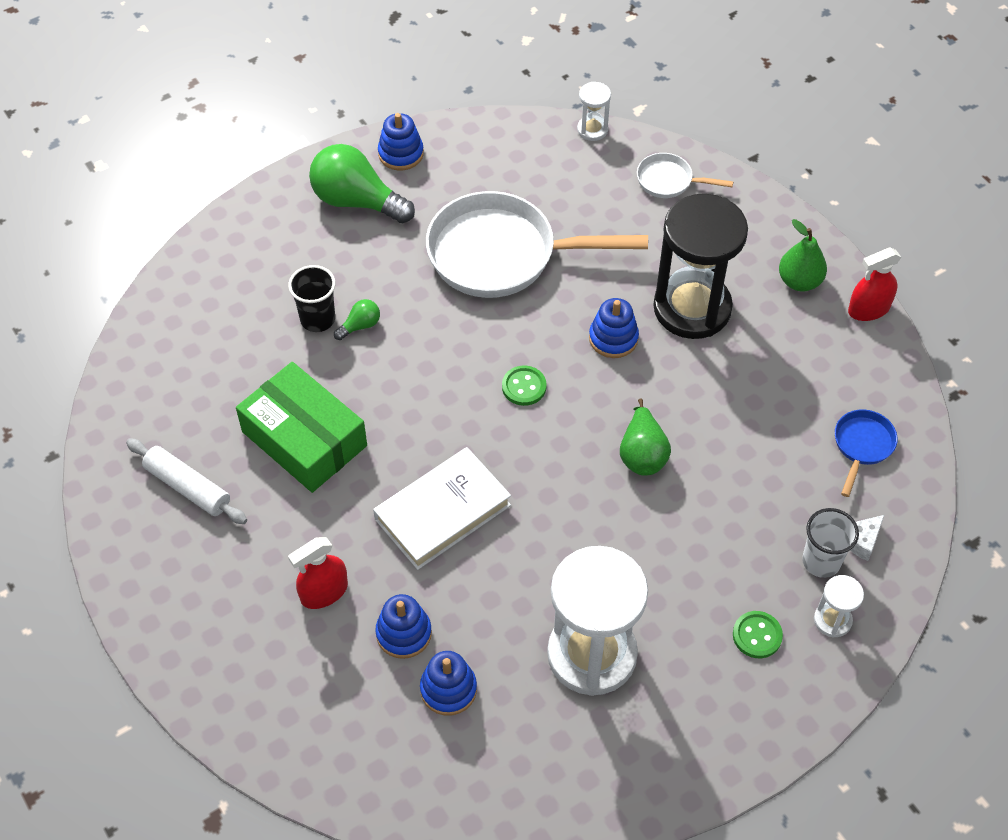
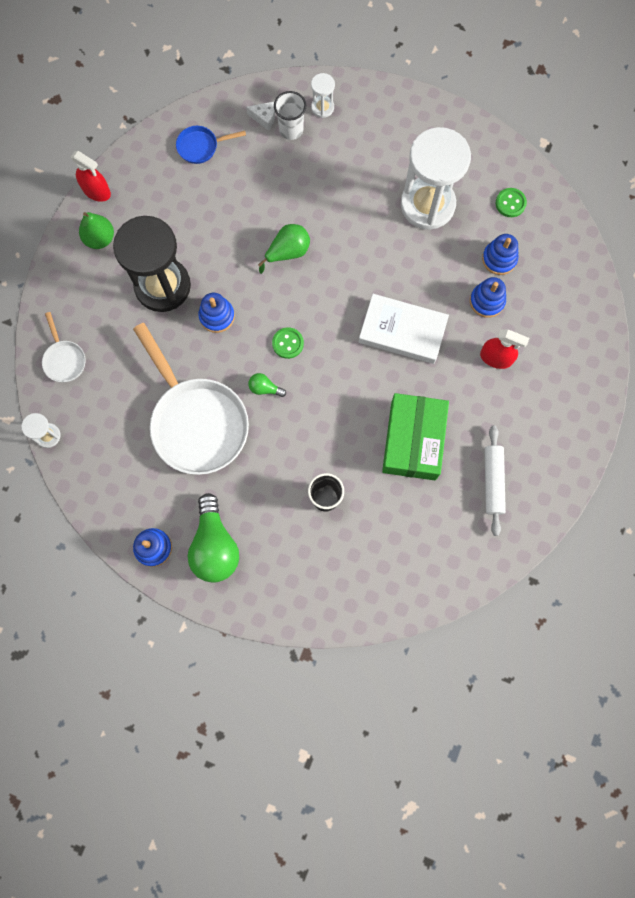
camera: 125 degrees left, 20 degrees up
(360, 326) = (312, 469): green light bulb -> green light bulb (265, 388)
(757, 635) = (357, 136): green button -> green button (510, 203)

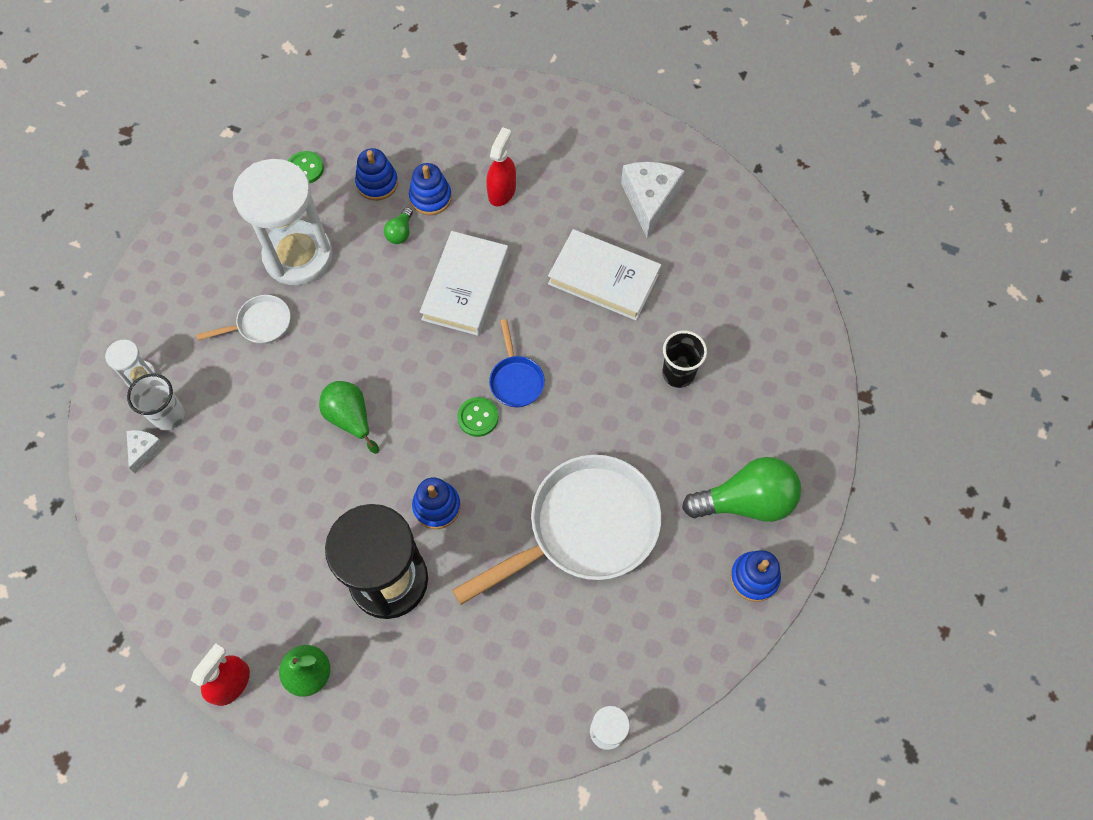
camera: 90 degrees left, 10 degrees down
(64, 359) = (494, 715): white pan -> white pan (260, 324)
(201, 147) = (178, 534): blue pan -> blue pan (516, 380)
(265, 388) = (538, 444): green light bulb -> green light bulb (400, 232)
(413, 441) = (604, 278): green box -> white book
(492, 481) = (649, 200): white rolling pin -> white cheese

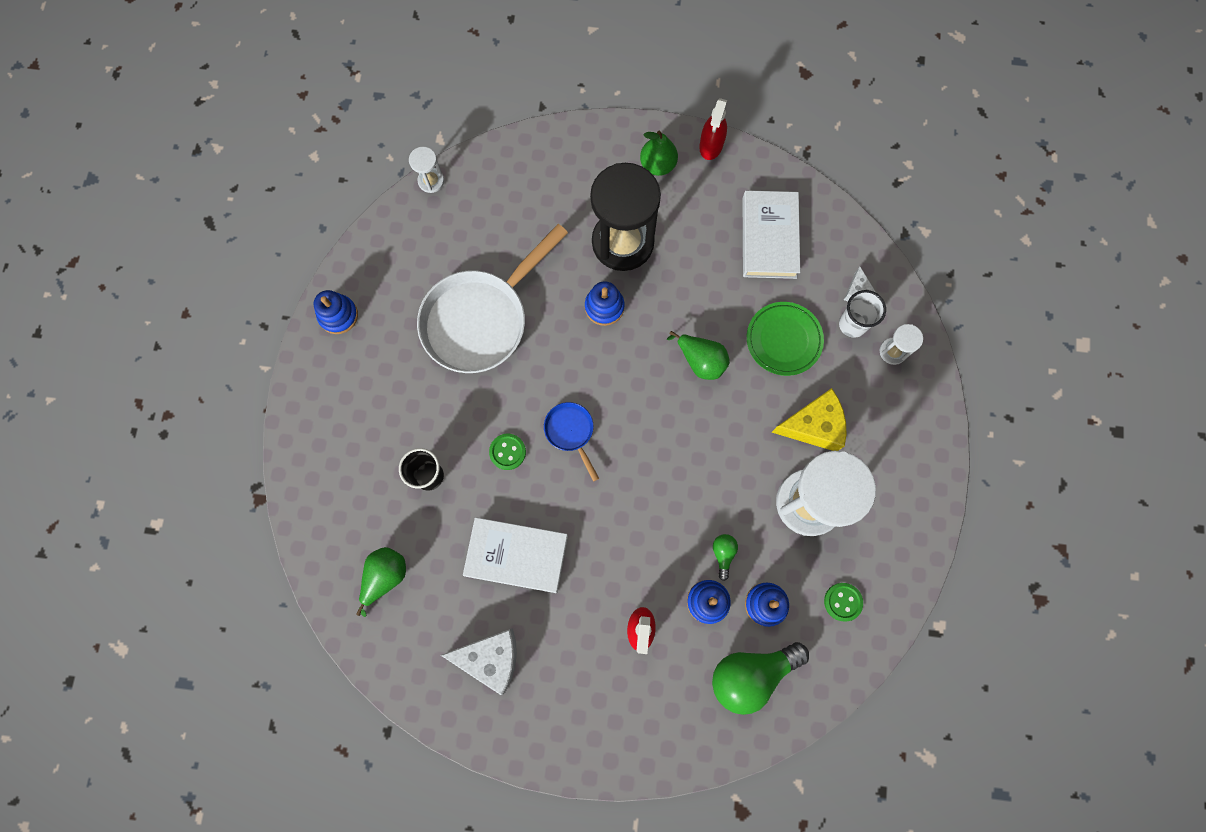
camera: 165 degrees right, 10 degrees up
(251, 418) = (783, 340): none -> green plate
(260, 324) = (813, 425): white pan -> yellow cheese
(465, 287) = (643, 512): white book -> white book (769, 237)
(478, 417) = (593, 389): green button -> green button (507, 452)
(649, 200) = (491, 658): white cheese -> white cheese turned 75 degrees counterclockwise
(740, 291) = (385, 576): none -> green pear
(746, 501) = (353, 375): green light bulb -> green light bulb (751, 674)

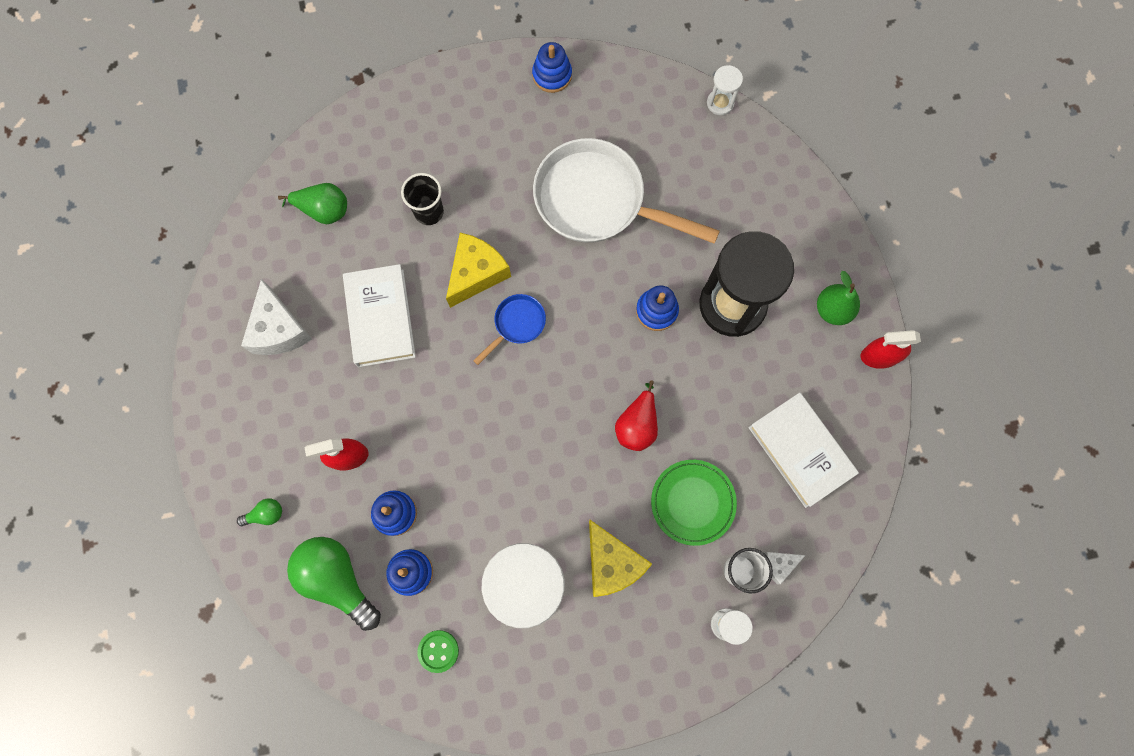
camera: 70 degrees right, 0 degrees up
(507, 452) = (476, 273): green button -> yellow cheese
(700, 361) = (637, 425): green pear -> red pear
(723, 554) = (447, 513): green light bulb -> green light bulb (265, 514)
(769, 237) = (800, 450): white book -> white book turned 75 degrees clockwise

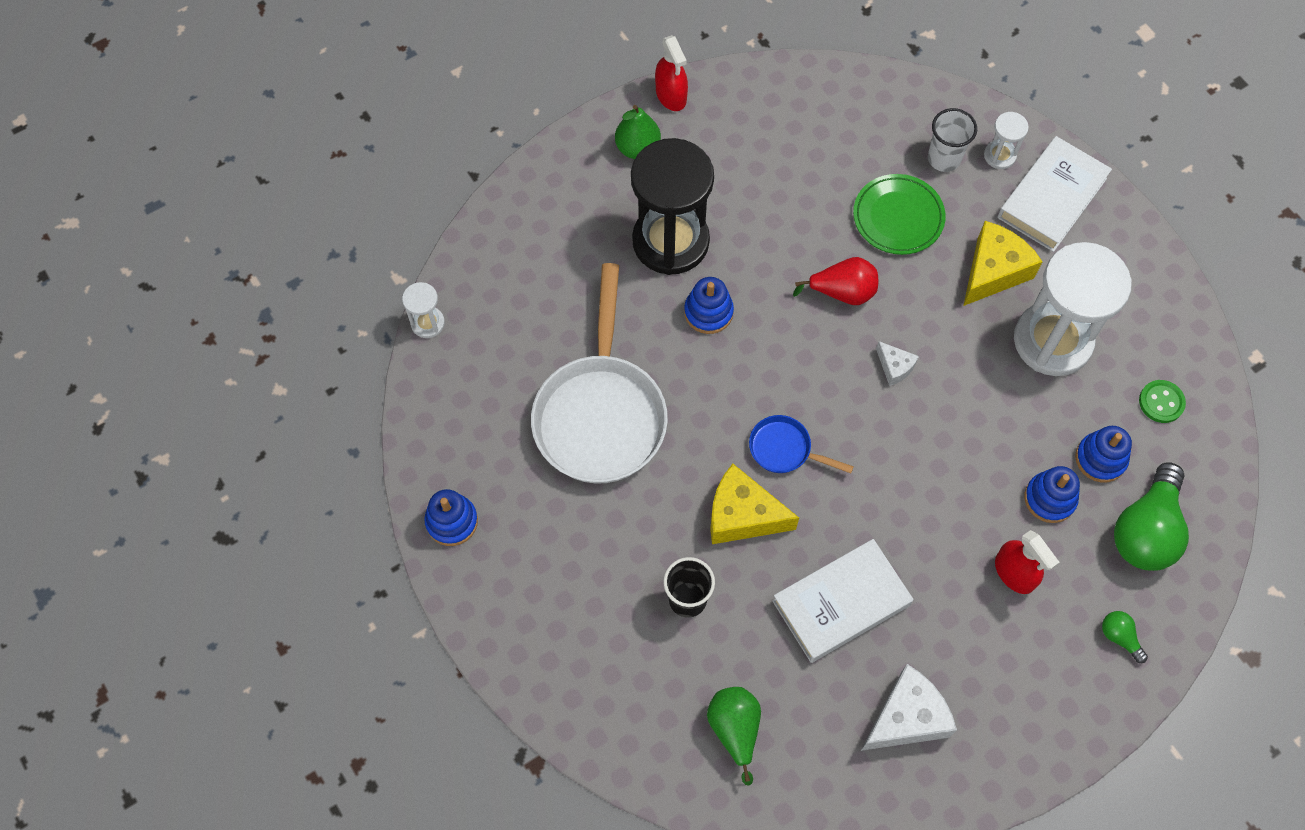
camera: 110 degrees left, 10 degrees down
(778, 564) = (921, 127): white cheese -> white cheese (895, 367)
(800, 450) = (800, 138): white book -> white book (1051, 198)

